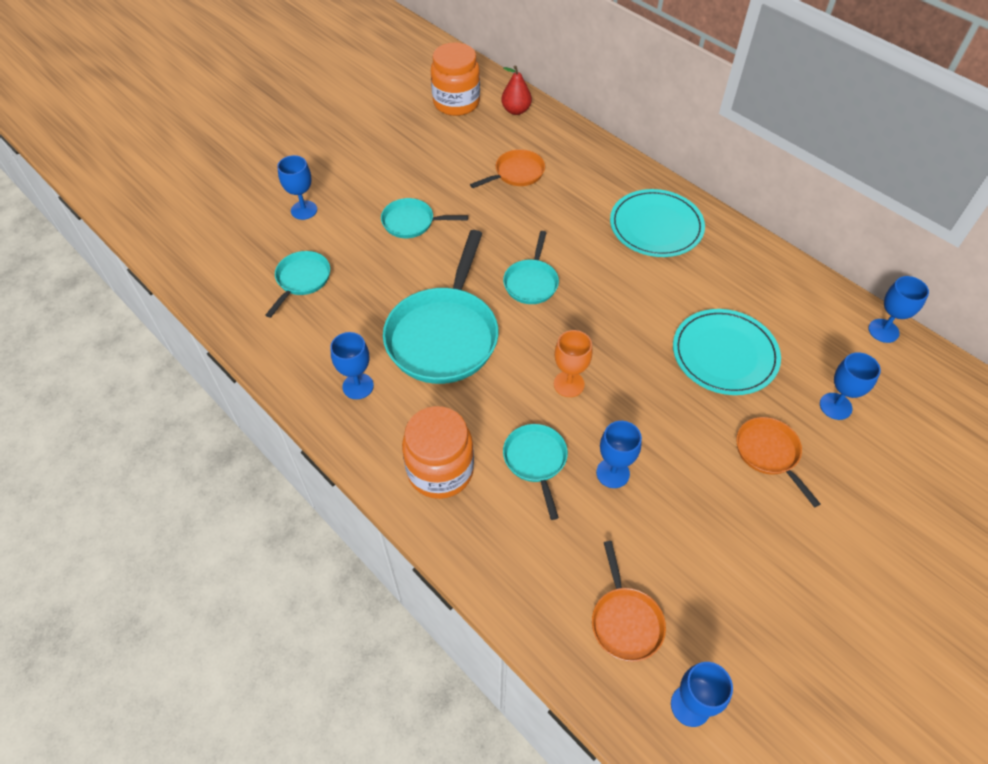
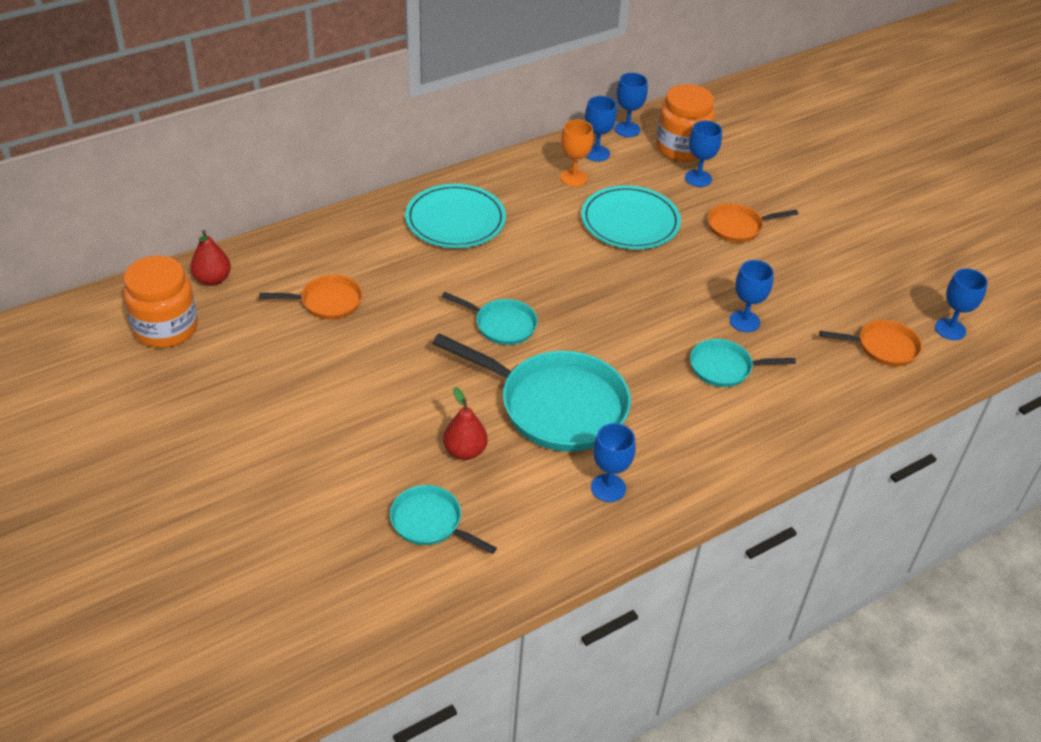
camera: 80 degrees left, 10 degrees down
(304, 210) = (302, 508): blue goblet -> blue goblet (596, 153)
(378, 286) = (465, 451): none -> red pear
(412, 222) = (371, 405): turquoise pan -> none
(440, 471) = (726, 437): orange jar -> orange jar (681, 148)
(516, 173) = (327, 302): orange pan -> orange pan turned 105 degrees clockwise
(569, 384) = (641, 327): orange goblet -> orange goblet (573, 178)

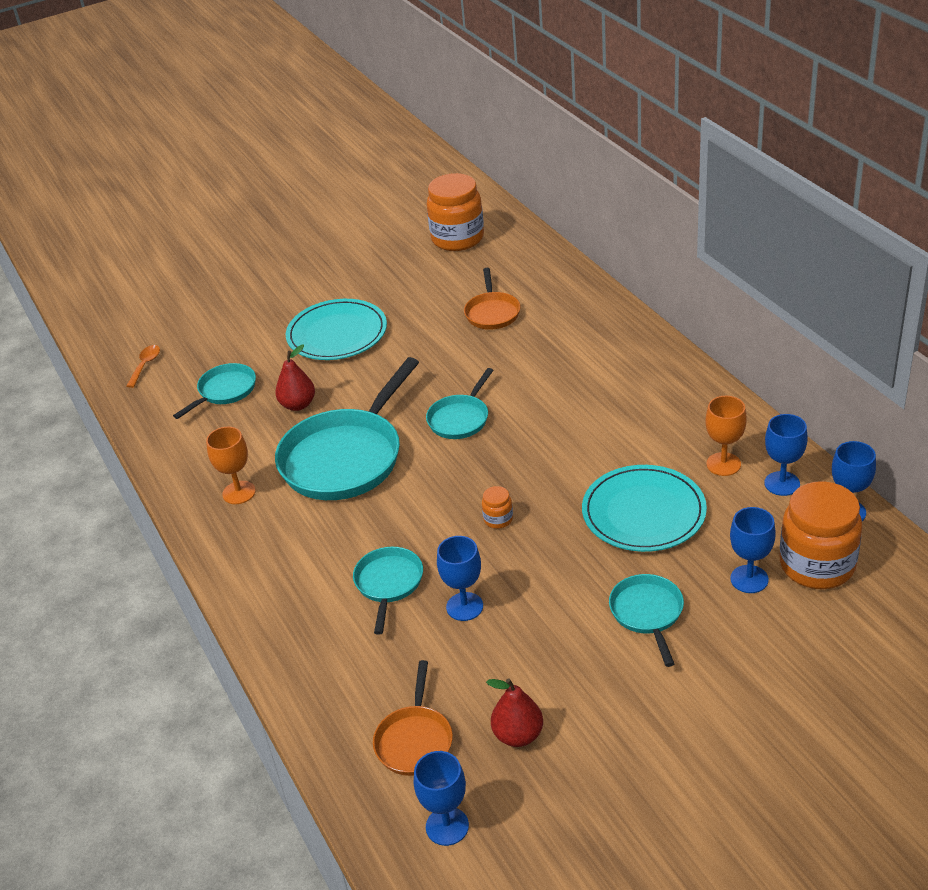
camera: 100 degrees right, 5 degrees down
(212, 279) = (520, 251): red pear -> red pear (518, 735)
(361, 617) = (145, 365): none -> orange spoon
(455, 220) = (625, 379): turquoise plate -> turquoise plate (337, 334)
(608, 488) = (239, 492): blue goblet -> orange goblet
(641, 301) = (498, 519): none -> orange jar
(738, 227) = (647, 614): orange pan -> turquoise pan

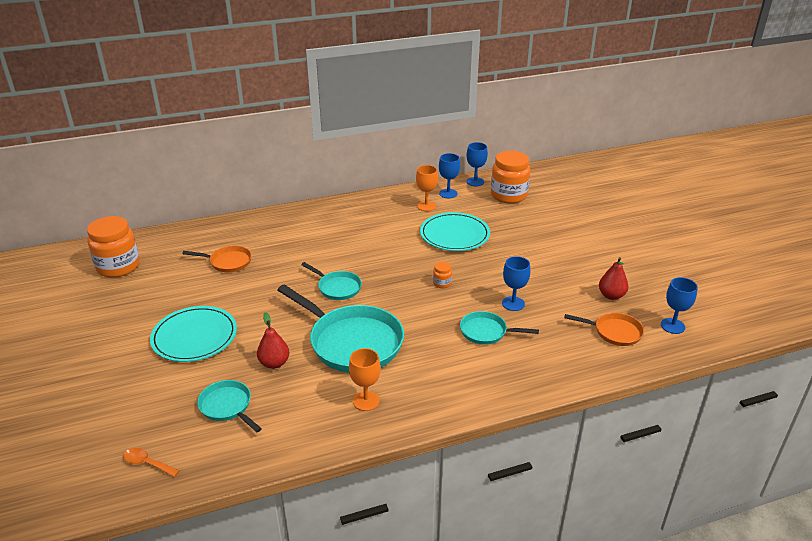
camera: 85 degrees left, 5 degrees down
(647, 614) = (531, 245): turquoise pan -> none
(749, 579) = (513, 213): blue goblet -> none

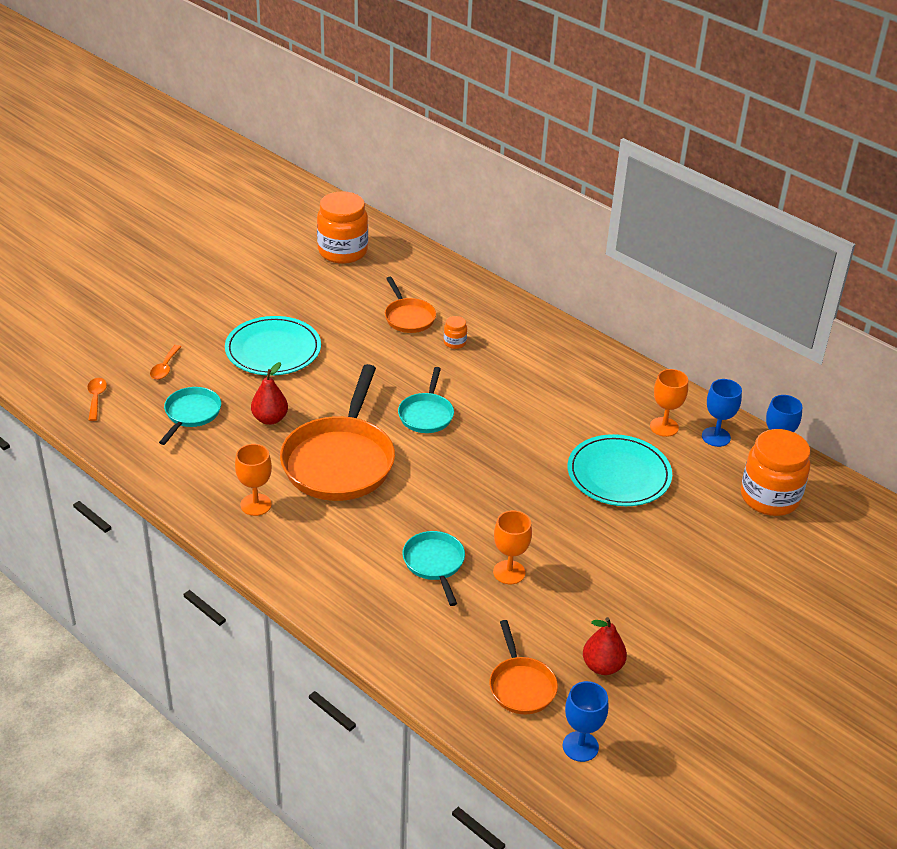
camera: 60 degrees right, 5 degrees up
(152, 405) = (165, 368): none -> orange spoon
(351, 342) = (340, 460): turquoise pan -> orange pan
(442, 283) = (502, 496): orange jar -> orange jar (454, 342)
(513, 304) = (509, 572): blue goblet -> orange goblet

